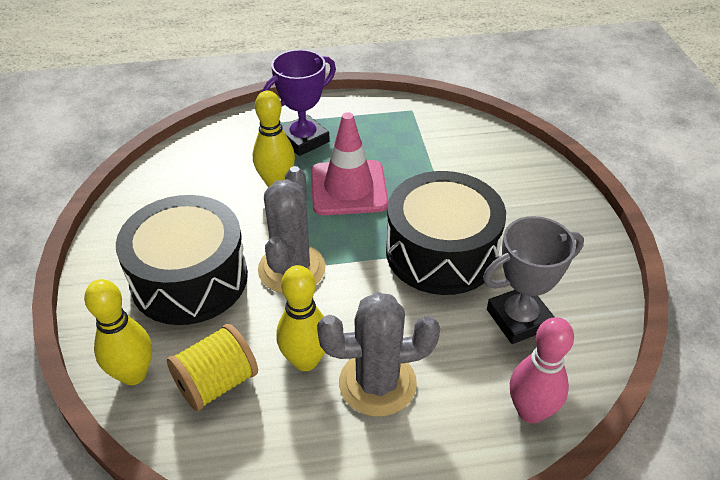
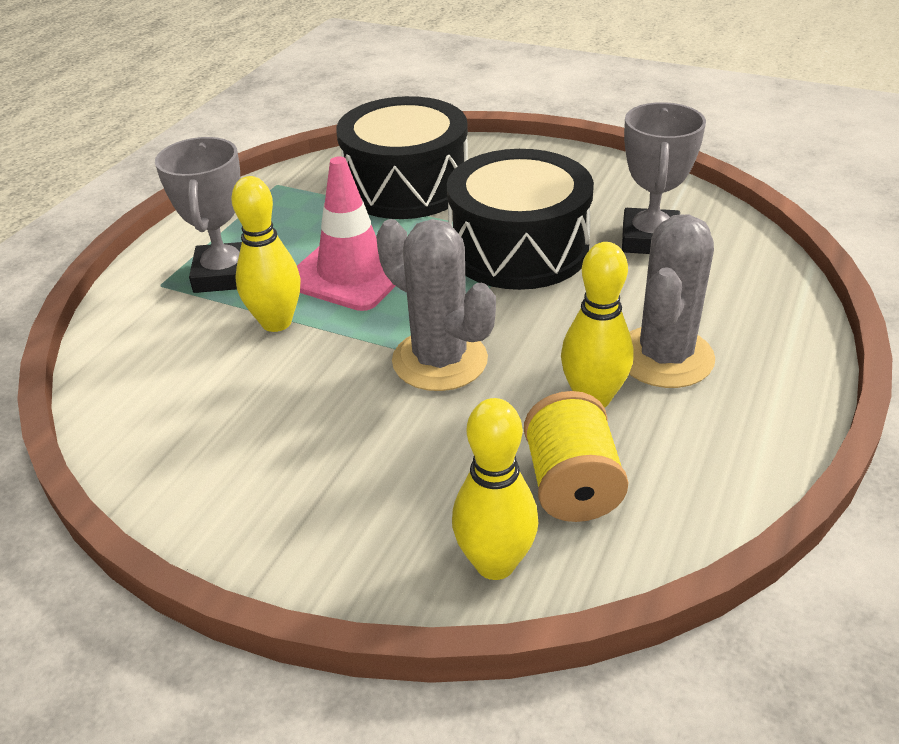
camera: 55 degrees left, 5 degrees down
(189, 279) = (369, 455): black drum -> black drum (406, 186)
(303, 140) = (224, 275): purple trophy -> grey trophy
(530, 411) = (765, 277): pink bowling pin -> none

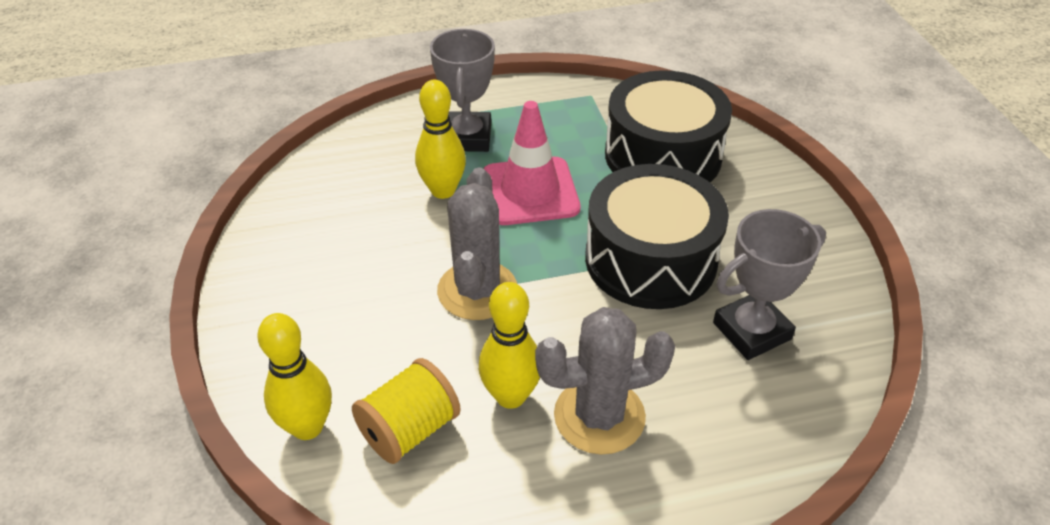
camera: 50 degrees right, 5 degrees up
(224, 275) = (467, 137): grey trophy -> grey trophy turned 45 degrees counterclockwise

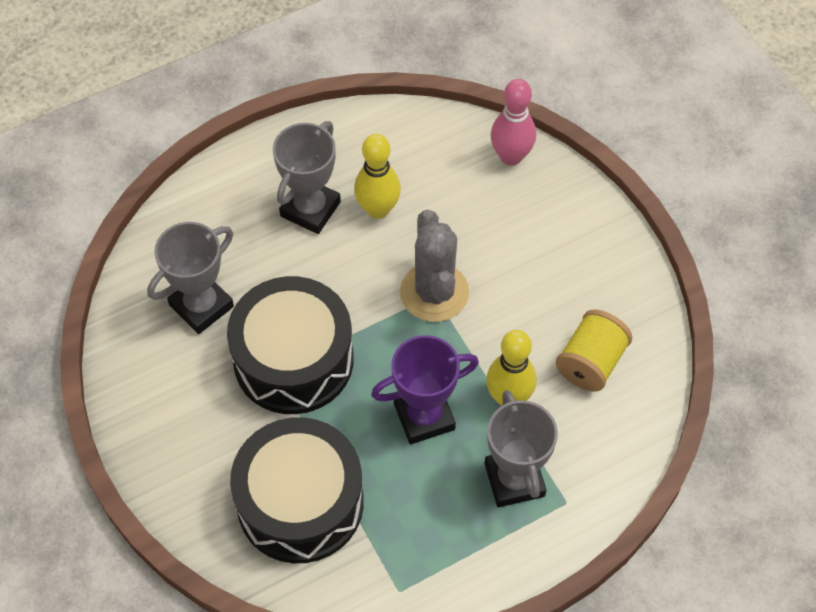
camera: 165 degrees right, 15 degrees up
(307, 427) = (511, 156): yellow bowling pin -> pink bowling pin
(409, 430) = (440, 170): yellow spool -> yellow spool (590, 362)
(530, 191) = (424, 416): pink traffic cone -> purple trophy
(599, 416) = (310, 209): grey cactus -> grey trophy

